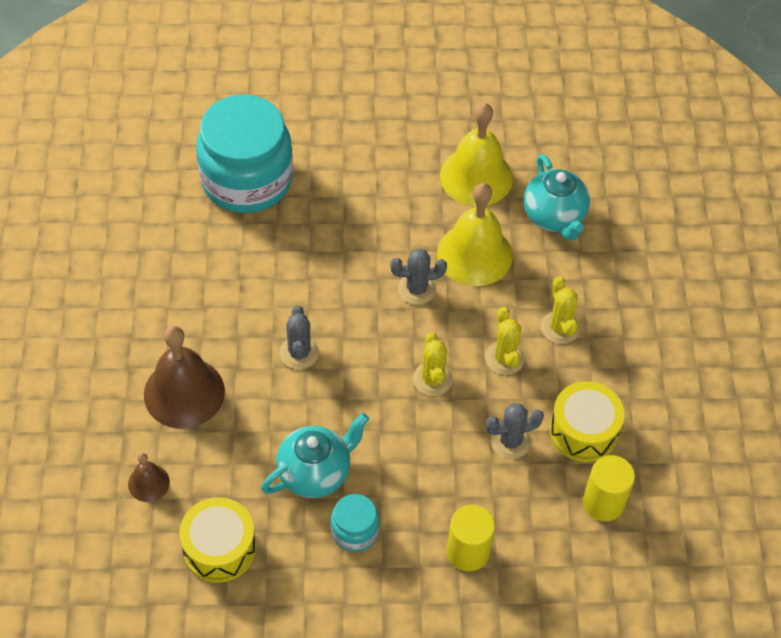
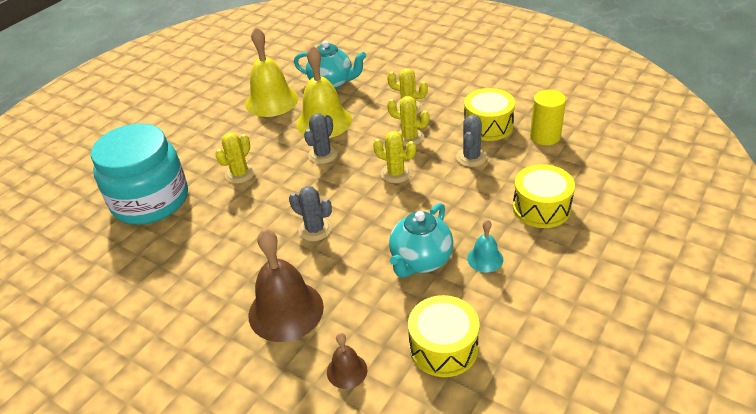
camera: 50 degrees left, 15 degrees down
(315, 473) = (420, 261): turquoise teapot -> turquoise teapot turned 150 degrees counterclockwise
(335, 230) = (240, 174): none -> yellow cactus
(354, 531) = (485, 259): turquoise jar -> turquoise bell
(468, 552) = (541, 208): yellow cylinder -> yellow drum

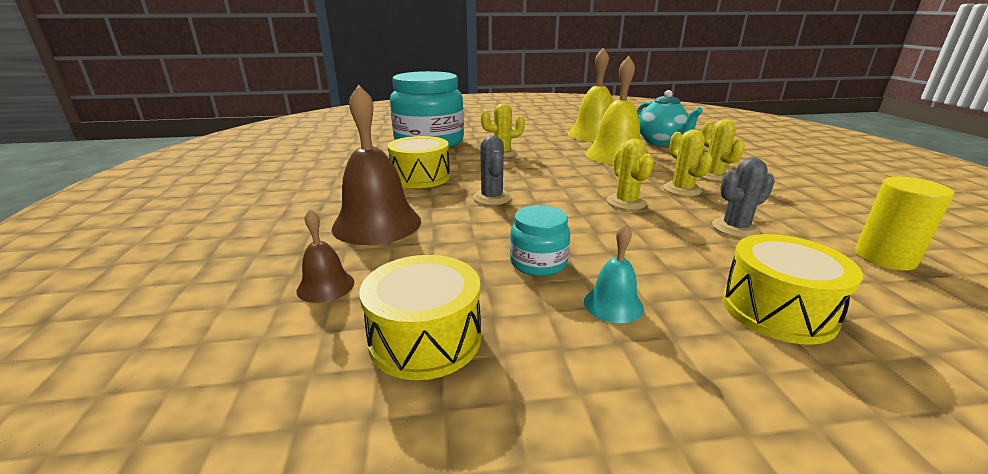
camera: 45 degrees right, 15 degrees down
(323, 155) = (580, 168): grey cactus -> none
(420, 261) = (538, 263): turquoise teapot -> turquoise jar
(488, 125) = (799, 218): yellow drum -> yellow drum (420, 177)

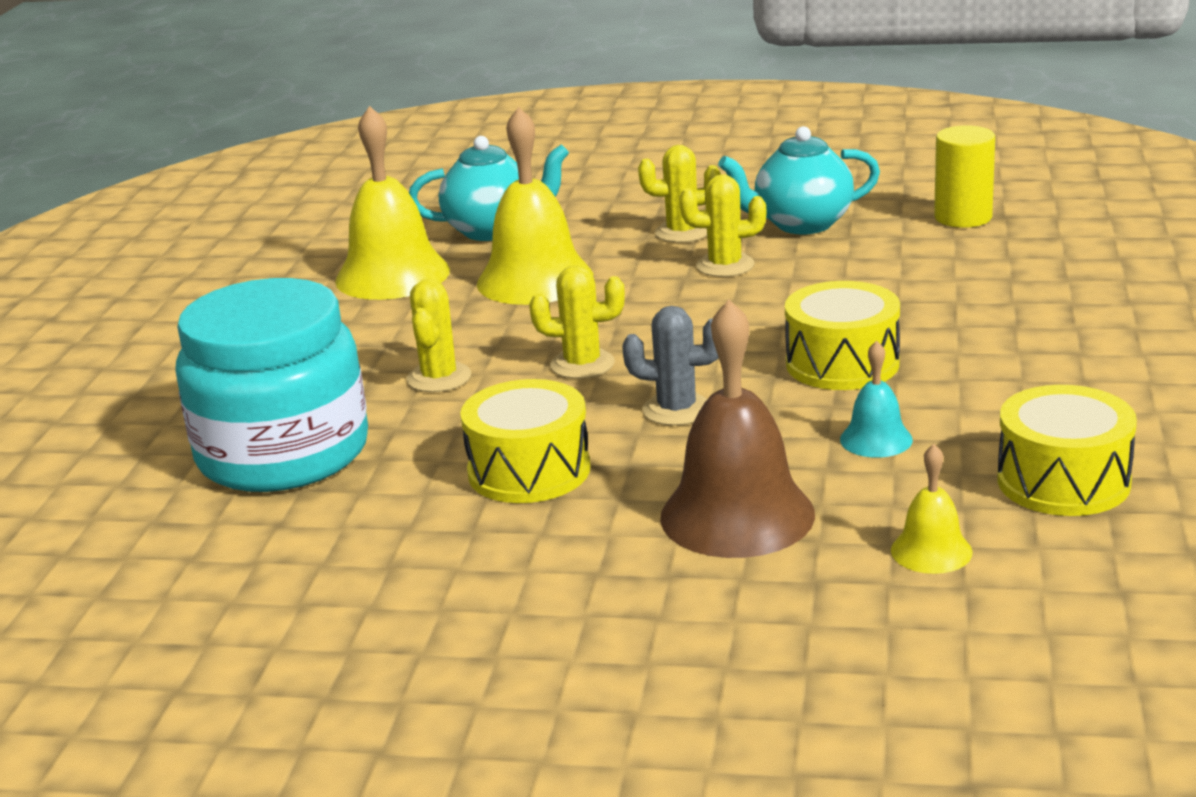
camera: 70 degrees left, 0 degrees up
(325, 286) = (931, 551): brown bell -> yellow bell
(538, 263) = (913, 399): turquoise jar -> none
(613, 304) = (1019, 371): turquoise bell -> turquoise bell (876, 439)
(626, 202) = (750, 312): yellow cactus -> yellow cactus (582, 364)
(735, 228) = (864, 266): grey cactus -> none
(773, 203) = (801, 224): none -> turquoise teapot
(777, 310) = (1046, 296): yellow drum -> yellow drum (842, 364)

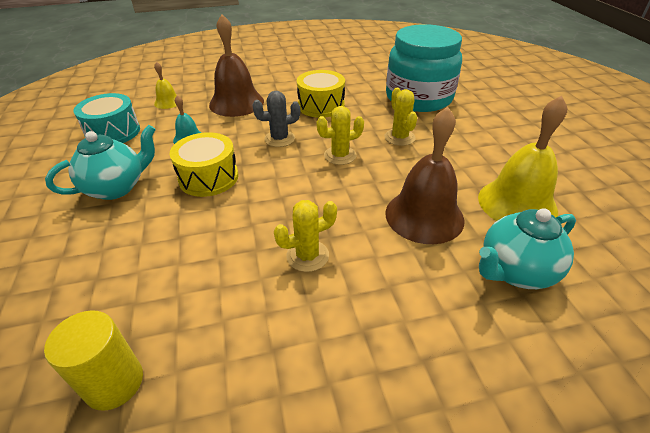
camera: 155 degrees right, 15 degrees up
(535, 279) = (424, 216): yellow bell -> brown bell
(682, 232) = (364, 298): yellow cactus -> none
(801, 224) = (268, 334): turquoise teapot -> turquoise teapot (117, 187)
(1063, 481) = (113, 132): yellow drum -> turquoise drum

